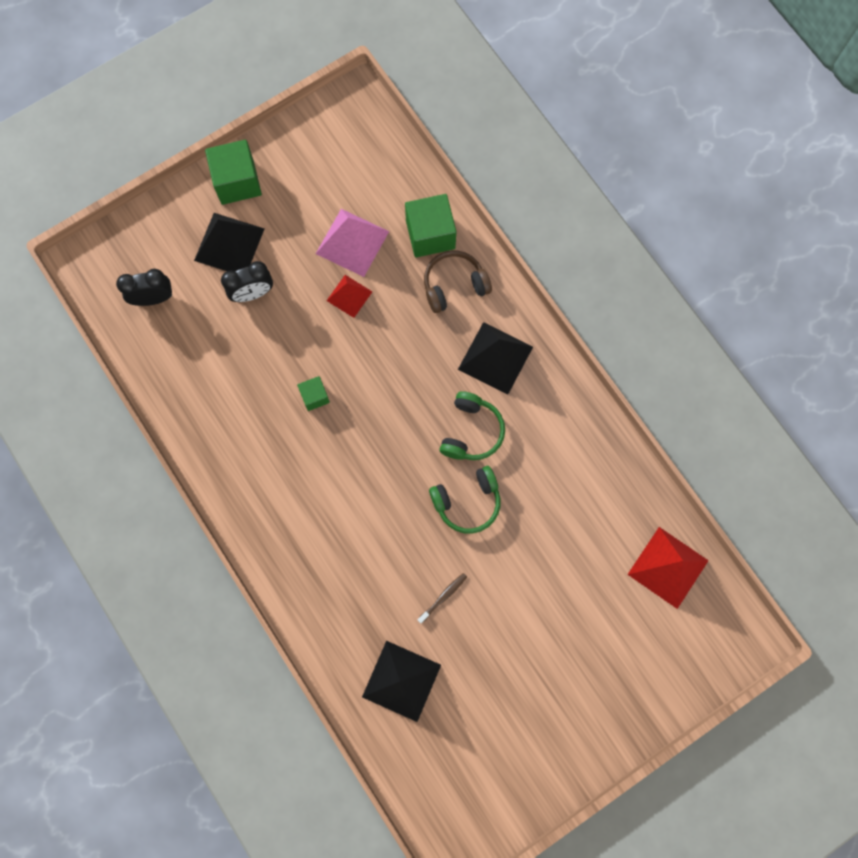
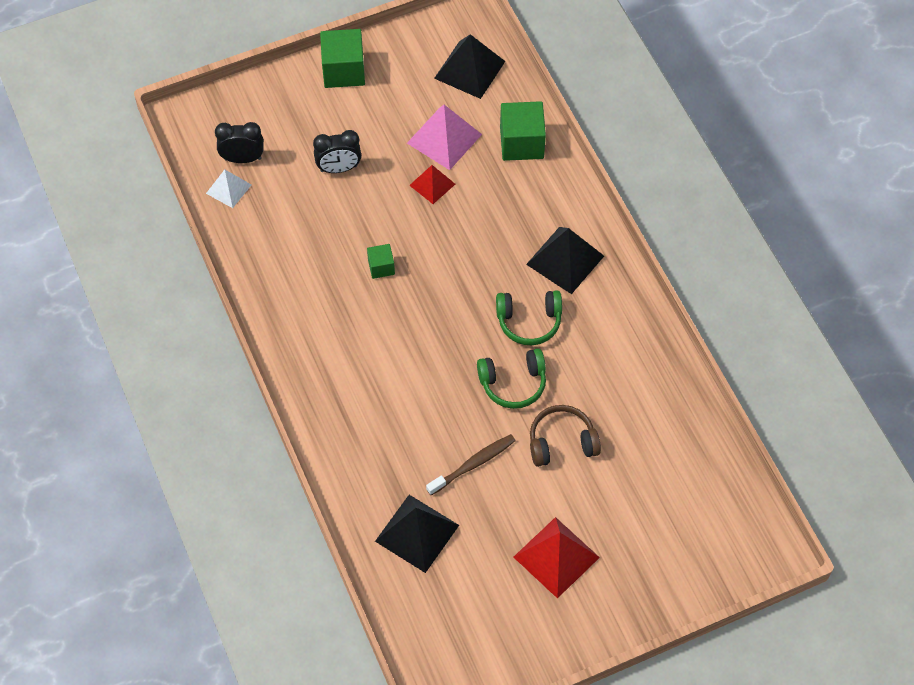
camera: 10 degrees right, 15 degrees down
(145, 335) = (228, 189): none -> white pyramid
(229, 244) = (325, 123): black pyramid -> black pyramid (470, 69)
(443, 597) = (473, 464): brown toothbrush -> brown toothbrush, size x1.57
(454, 285) = (536, 190): brown headphones -> brown headphones (561, 442)
(471, 431) = (529, 321): green headphones -> green headphones turned 60 degrees clockwise
(668, 567) = (703, 473): red pyramid -> red pyramid (556, 557)

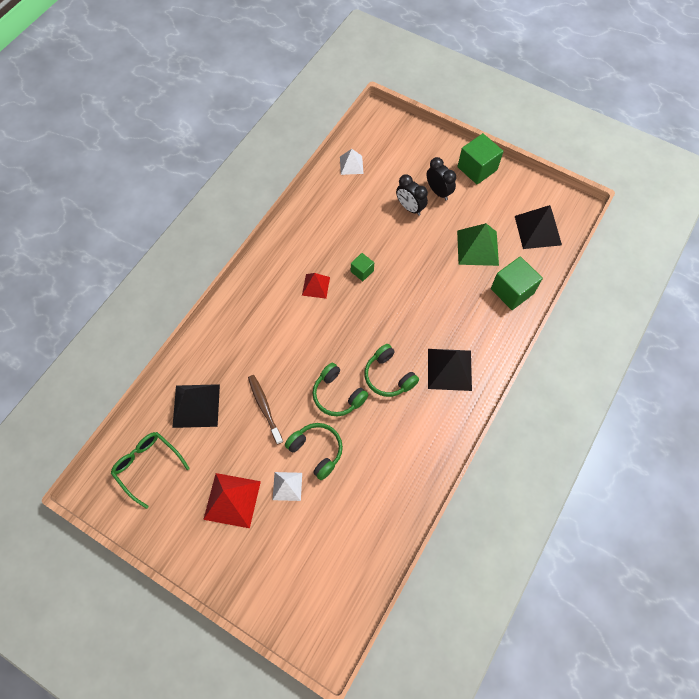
camera: 55 degrees right, 5 degrees up
(243, 159) = (376, 159): black clock -> black clock (438, 192)
(432, 184) = (440, 262): red pyramid -> red pyramid (316, 286)
(444, 138) = (477, 248): pink pyramid -> green pyramid
(453, 623) = (148, 466): none -> green glasses
(473, 464) = (264, 408): brown toothbrush -> brown toothbrush turned 135 degrees counterclockwise
(561, 442) = (316, 451): brown headphones -> green headphones
(580, 493) = (287, 486): none -> white pyramid

